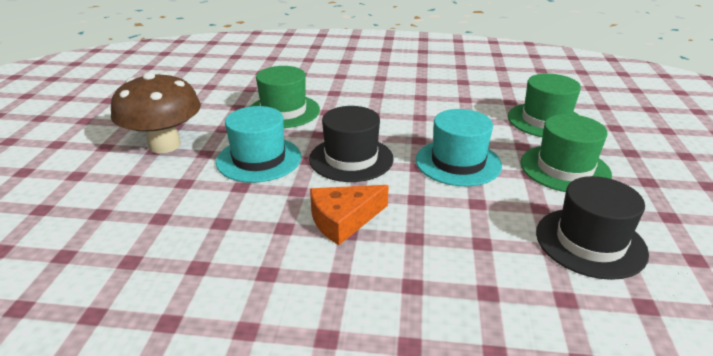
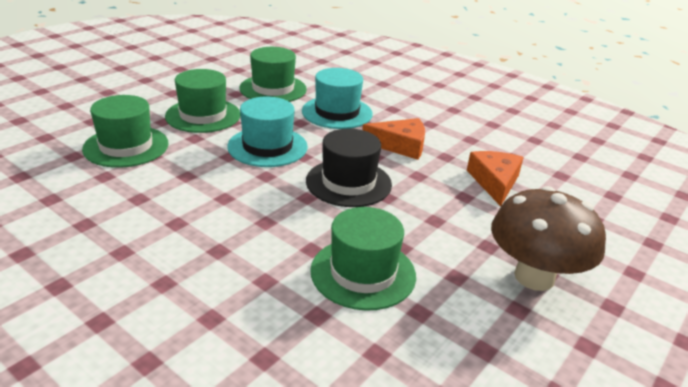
camera: 150 degrees left, 0 degrees up
(214, 215) = (494, 182): none -> orange cheese
(259, 159) = (434, 216): turquoise hat -> turquoise hat (337, 112)
(590, 242) = (273, 89): black hat -> green hat

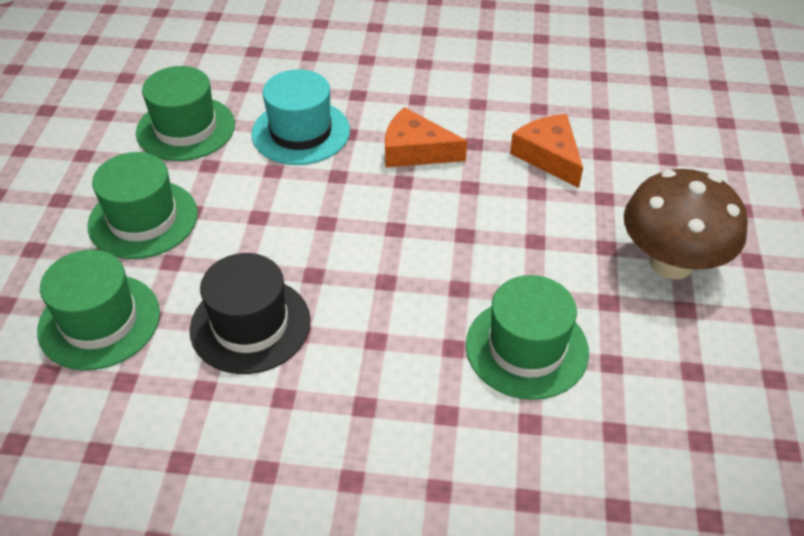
camera: 30 degrees left, 15 degrees up
(267, 147) = (272, 229): turquoise hat -> none
(348, 183) = (410, 236): black hat -> black hat (250, 325)
(400, 145) = (415, 151): orange cheese -> orange cheese turned 135 degrees counterclockwise

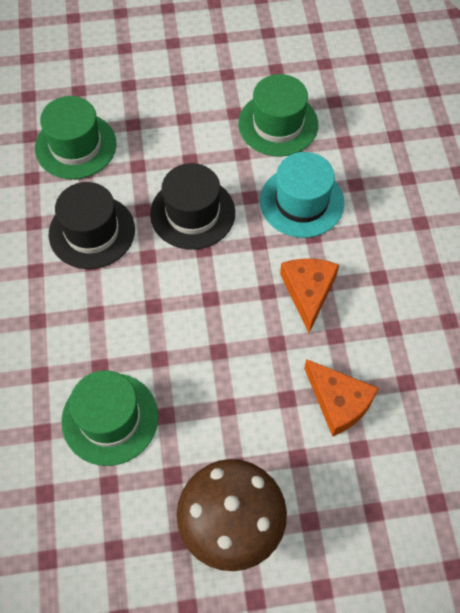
camera: 75 degrees right, 15 degrees up
(143, 219) = (173, 134): green hat -> none
(271, 222) = (192, 213): none -> black hat
(549, 156) = (338, 401): orange cheese -> orange cheese turned 90 degrees clockwise

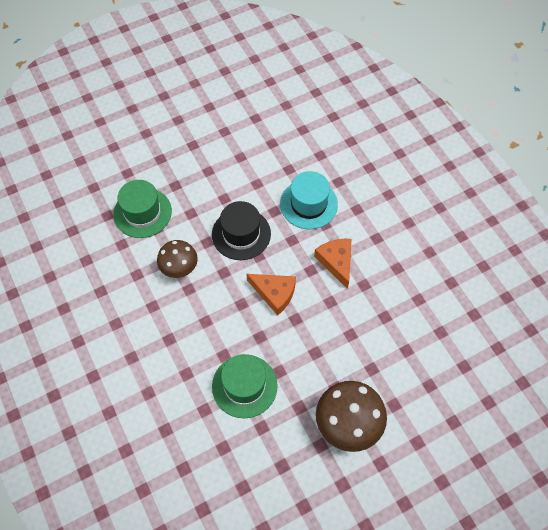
camera: 20 degrees left, 0 degrees up
(92, 232) = (179, 268): black hat -> brown mushroom
(278, 124) = (272, 156): green hat -> none
(338, 401) = (382, 325): orange cheese -> orange cheese (274, 293)

